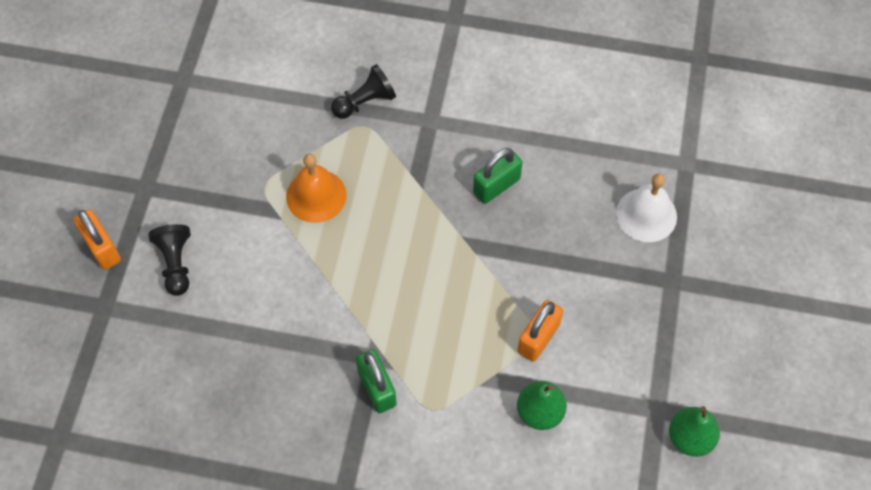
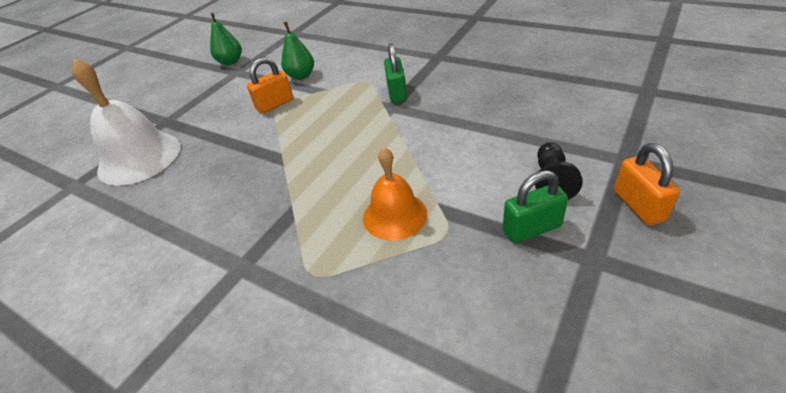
camera: 155 degrees left, 20 degrees down
(365, 102) = (297, 304): black pawn -> none
(496, 186) = (227, 195): green padlock -> green padlock (531, 228)
(646, 215) = (139, 158): white bell -> white bell, size x1.58

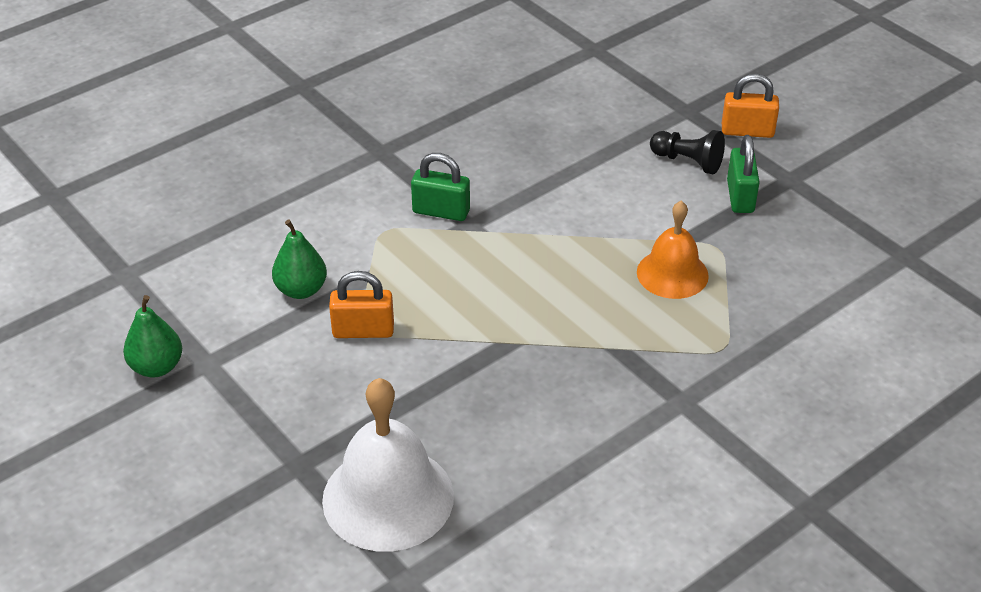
camera: 75 degrees left, 0 degrees up
(275, 104) = (363, 331): orange padlock -> orange padlock turned 75 degrees counterclockwise

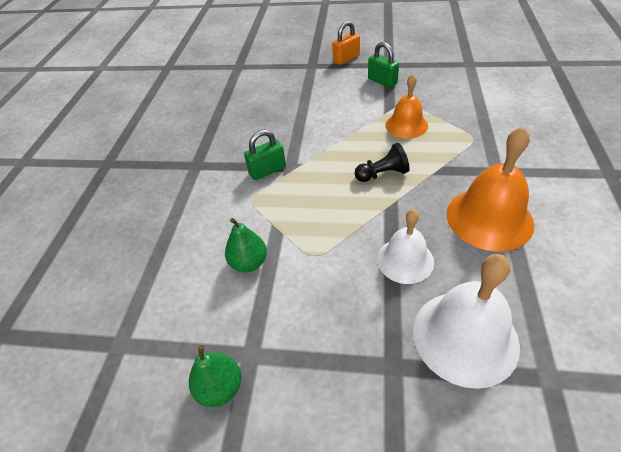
camera: 40 degrees left, 5 degrees up
(363, 331) = (314, 257): orange padlock -> none
(438, 400) = (405, 260): none -> white bell
(585, 435) = (489, 218): none -> orange bell
(688, 162) = (342, 82): black pawn -> black pawn (382, 174)

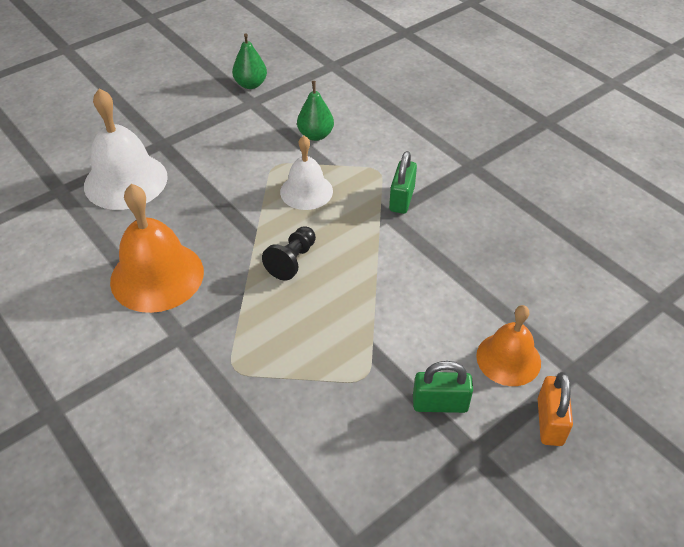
camera: 130 degrees right, 0 degrees up
(405, 260) = (203, 201): white bell -> white bell (306, 191)
(406, 125) = (329, 341): orange bell -> orange bell (508, 359)

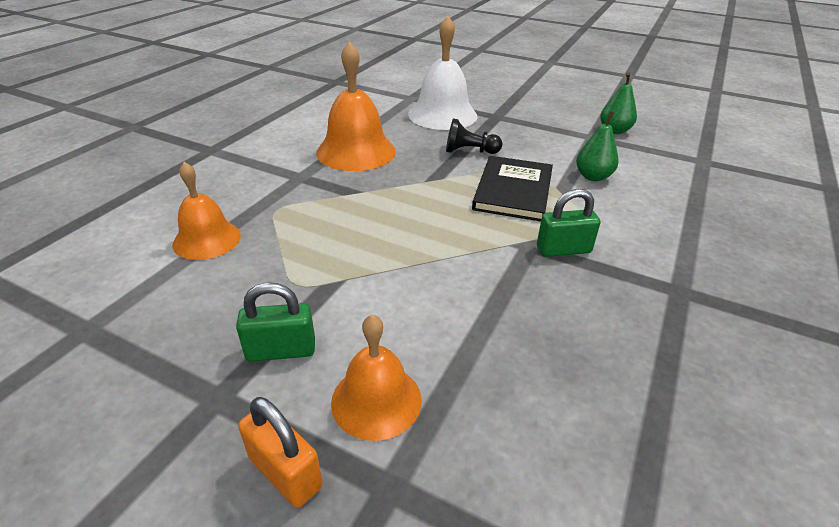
camera: 65 degrees right, 10 degrees down
(257, 437) = (207, 239): none -> orange bell
(292, 261) = (418, 205): black pawn -> black pawn (469, 151)
(306, 191) = (513, 191): white bell -> black book
(440, 403) = (281, 350): green padlock -> green padlock turned 75 degrees counterclockwise
(550, 422) = (285, 472): orange padlock -> orange padlock turned 60 degrees clockwise

